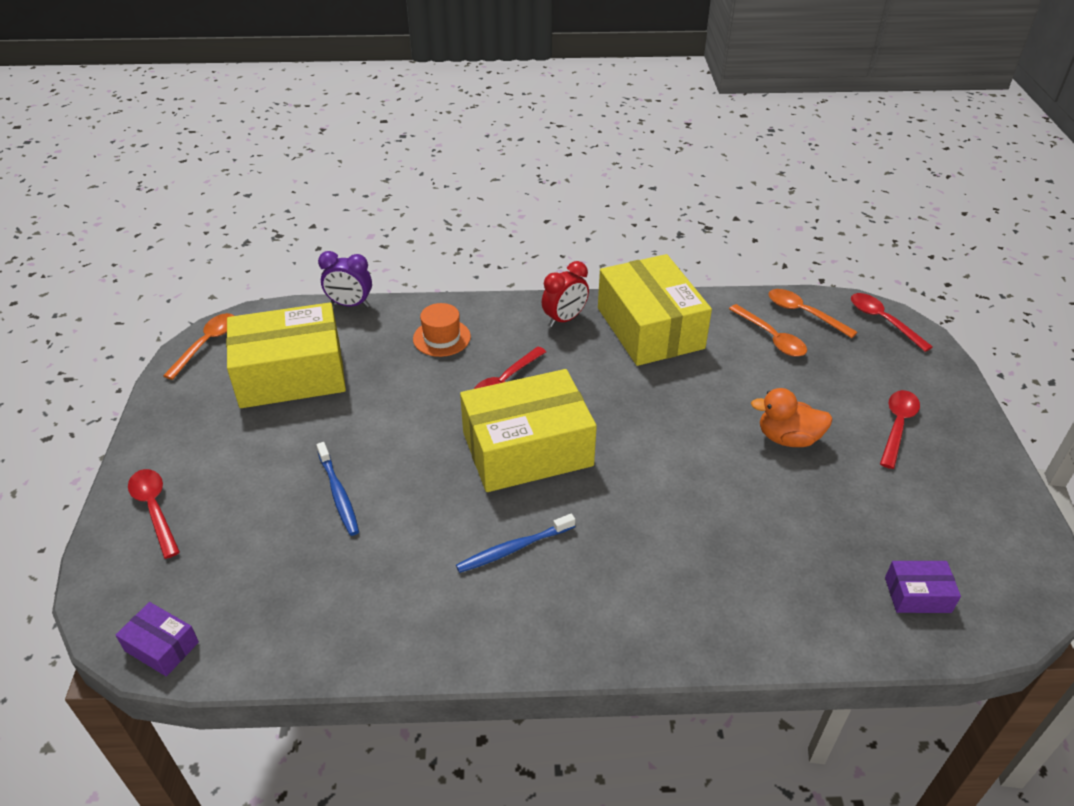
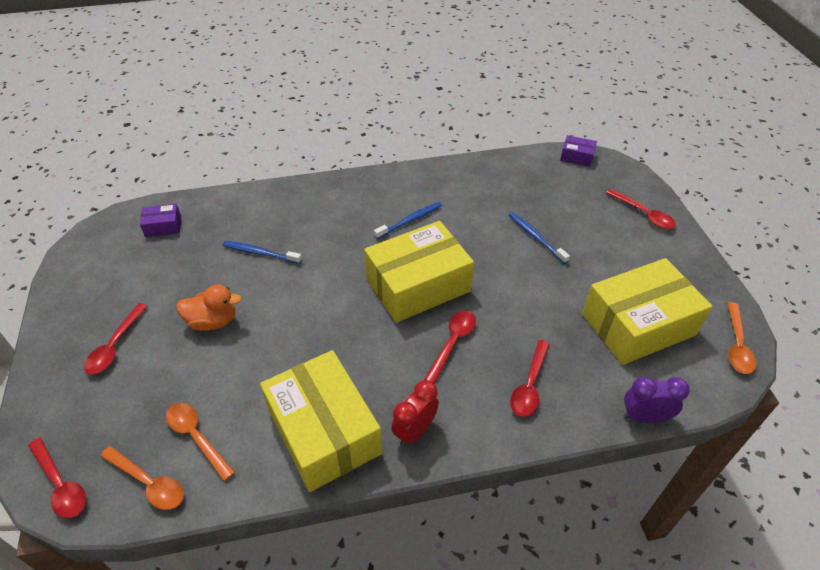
camera: 170 degrees right, 5 degrees up
(441, 338) = (529, 385): orange hat -> red spoon
(746, 524) = (260, 253): none -> blue toothbrush

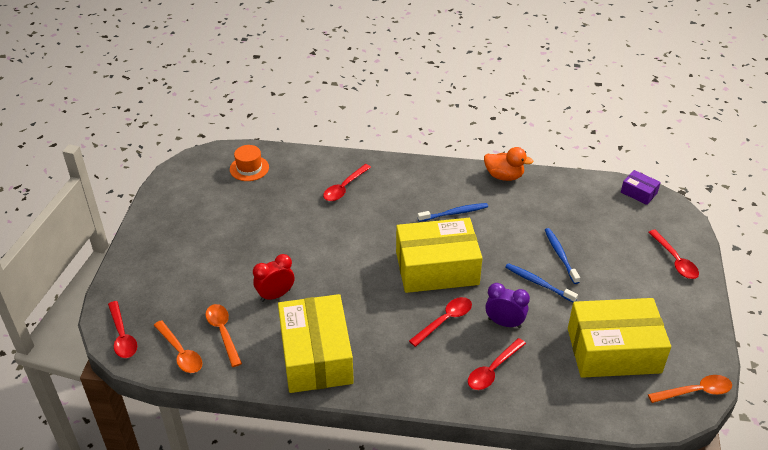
camera: 20 degrees right, 5 degrees down
(115, 346) = (185, 252): red spoon -> red spoon (344, 188)
(163, 226) = (249, 168): purple box -> orange hat
(213, 321) = (262, 253): orange duck -> orange duck (504, 176)
(260, 253) = (317, 209): blue toothbrush -> blue toothbrush (538, 283)
(415, 431) = (385, 375): red clock -> red clock (275, 295)
(644, 417) = (577, 421): purple clock -> purple clock (504, 323)
(737, 345) = (695, 391): orange spoon -> orange spoon turned 135 degrees counterclockwise

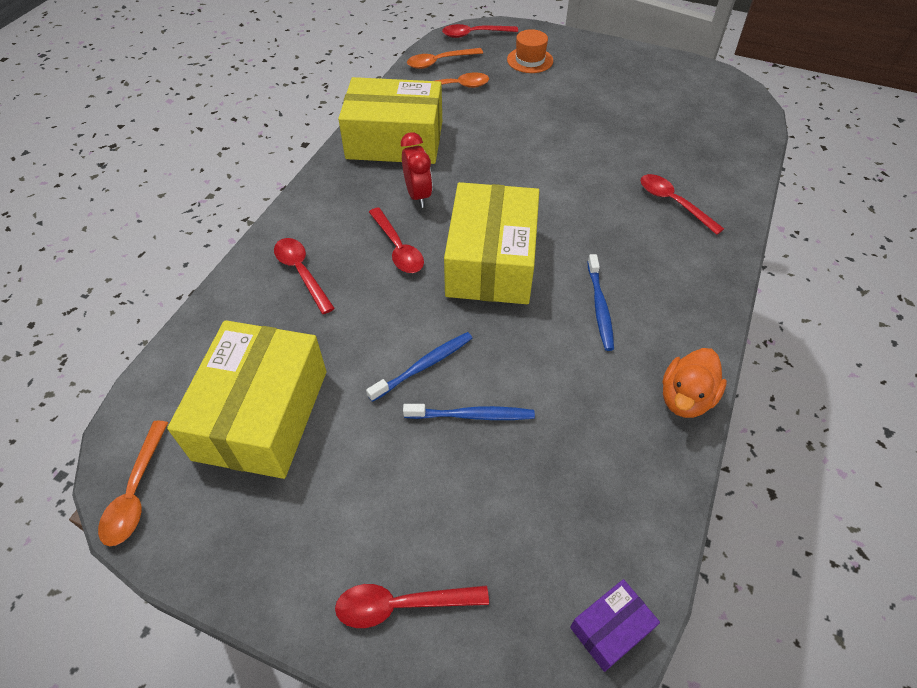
camera: 105 degrees right, 10 degrees up
(249, 168) = (721, 127): orange hat -> orange hat (530, 60)
(275, 295) = (492, 124): red clock -> red clock (418, 195)
(504, 323) = (368, 305): purple clock -> none

